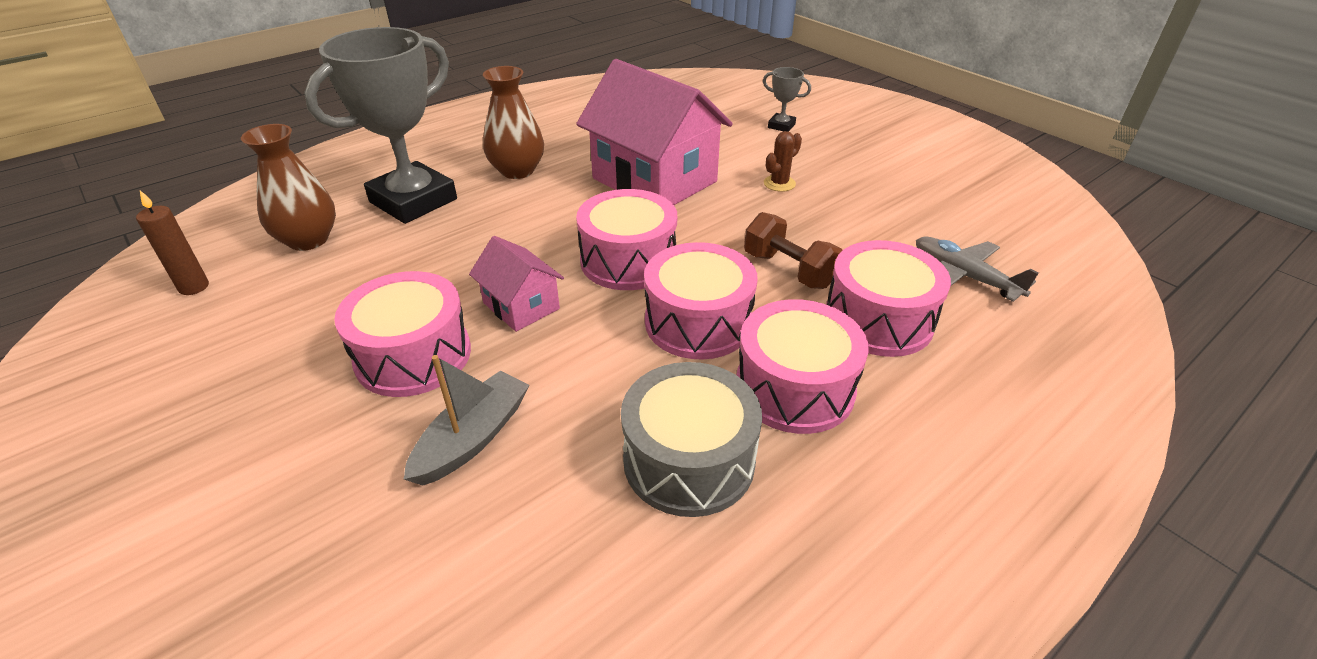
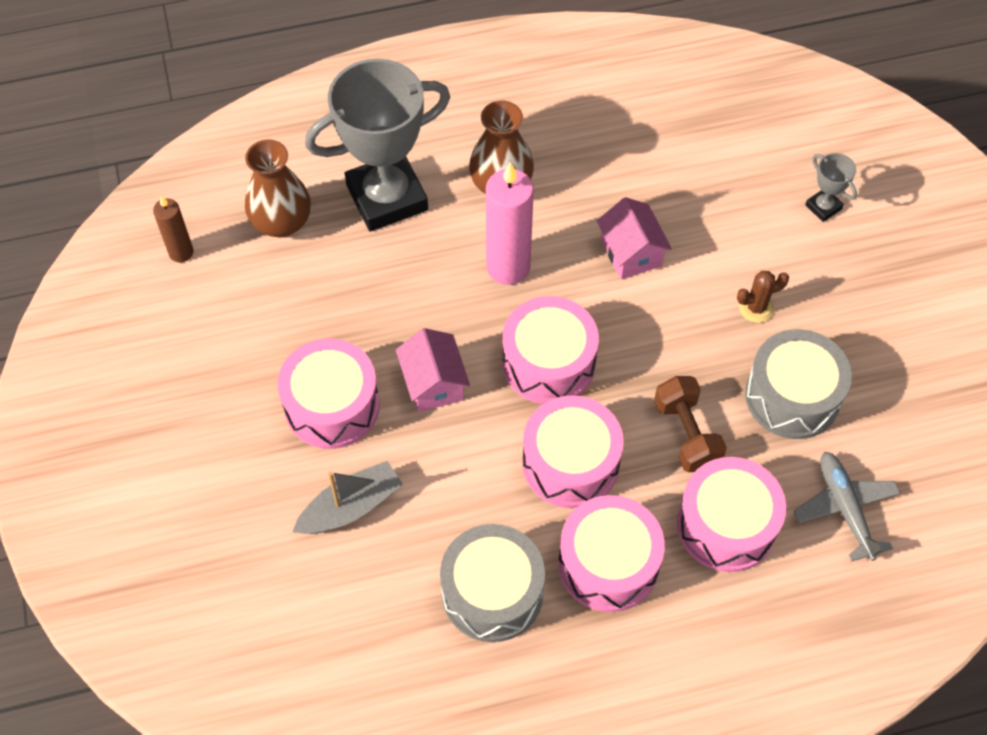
camera: 25 degrees right, 20 degrees up
(552, 213) = (508, 267): none -> pink candle
(654, 180) = (631, 253): pink house -> pink house, size x0.49
(853, 223) = (792, 396): none -> grey drum

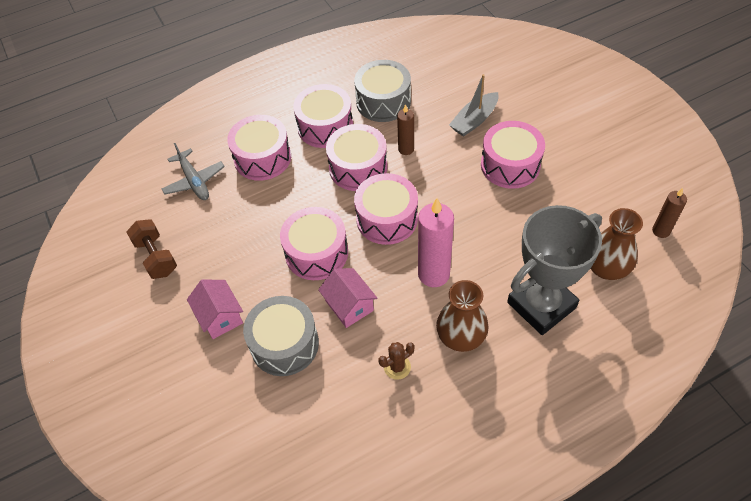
camera: 170 degrees right, 5 degrees down
(433, 383) = (454, 191): pink house -> pink house (220, 317)
(483, 479) = (406, 149): none -> brown candle
(662, 335) = (316, 253): none -> pink drum
(686, 434) = (291, 198): brown dumbbell -> brown dumbbell (156, 257)
(756, 308) = (254, 286): brown cactus -> brown cactus (397, 367)
(792, 396) = (227, 235): grey drum -> grey drum (284, 344)
(823, 207) = (207, 379): grey trophy -> none

